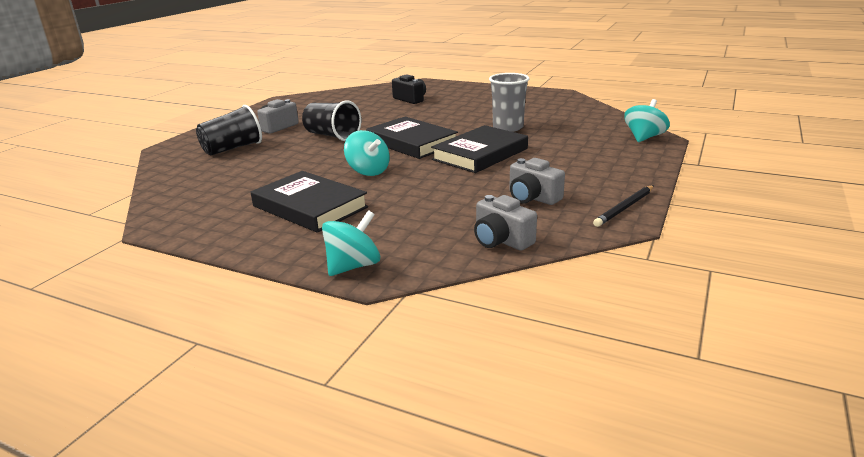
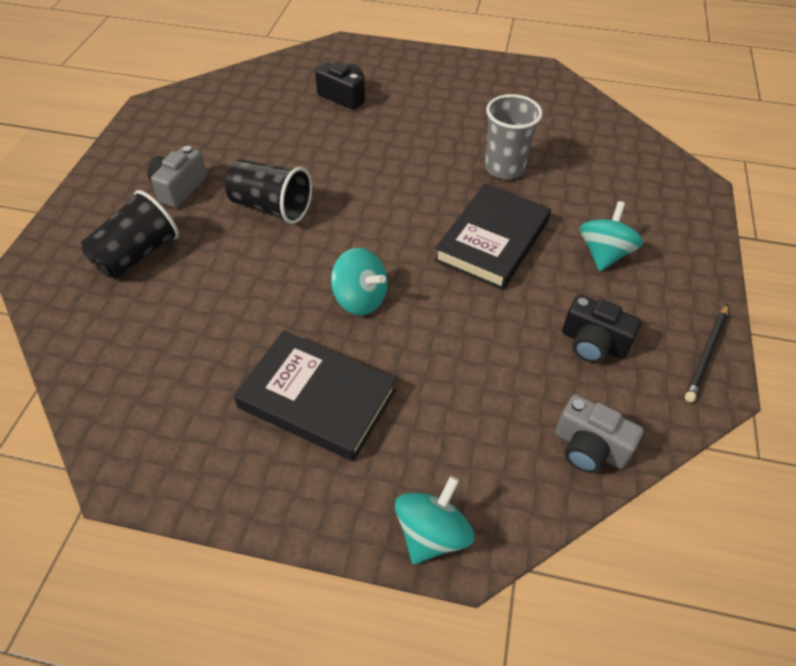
camera: 15 degrees left, 25 degrees up
(411, 142) = (390, 217): black book -> none
(532, 198) = (593, 343): grey camera -> black camera
(644, 138) = (680, 183): turquoise spinning top -> turquoise spinning top (604, 254)

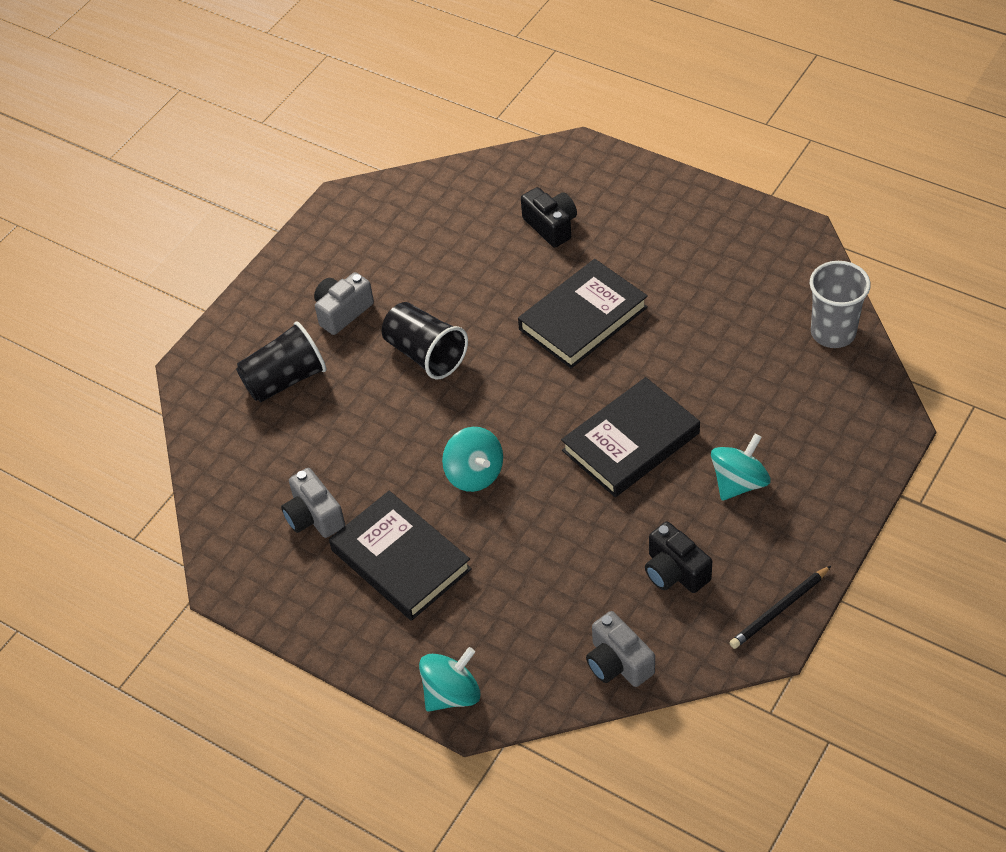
camera: 25 degrees right, 0 degrees up
(207, 377) = (314, 516): none -> grey camera
(402, 155) = (583, 318): none -> black book
(504, 168) = (686, 358): grey cup -> grey cup (833, 332)

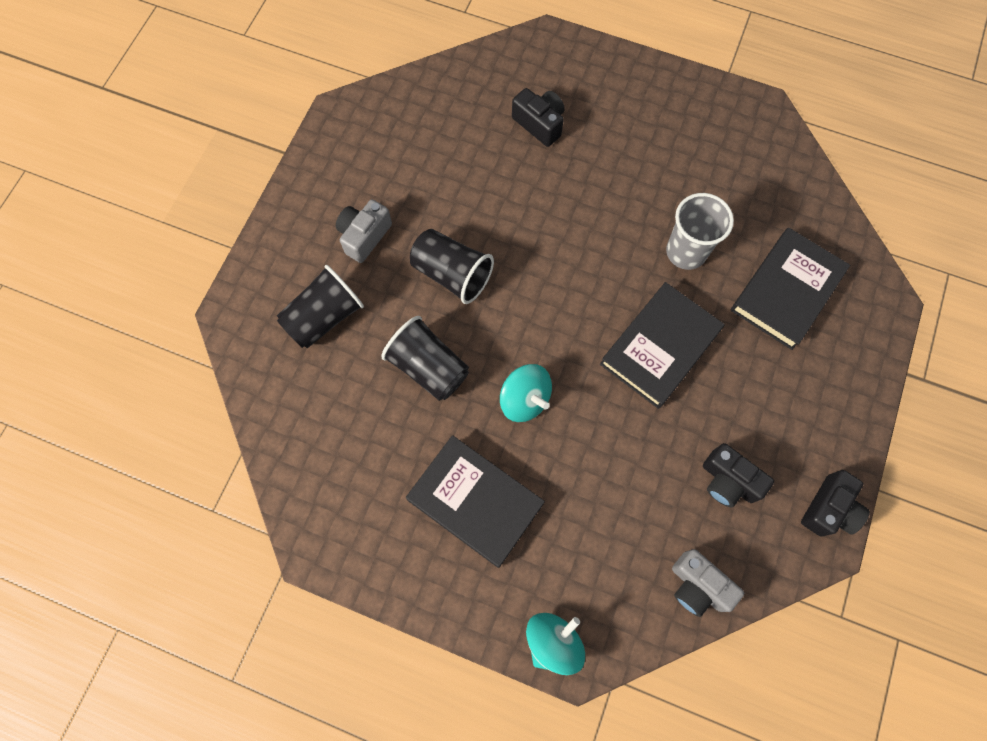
camera: 15 degrees left, 20 degrees up
(314, 516) = (383, 465): grey camera -> none
(381, 435) = (428, 367): none -> black cup
(583, 318) = (589, 220): black book -> black book (786, 291)
(739, 483) = (765, 379): turquoise spinning top -> none
(779, 610) = (829, 509): black pencil -> black camera
(833, 332) = (814, 211): grey cup -> grey cup (686, 252)

